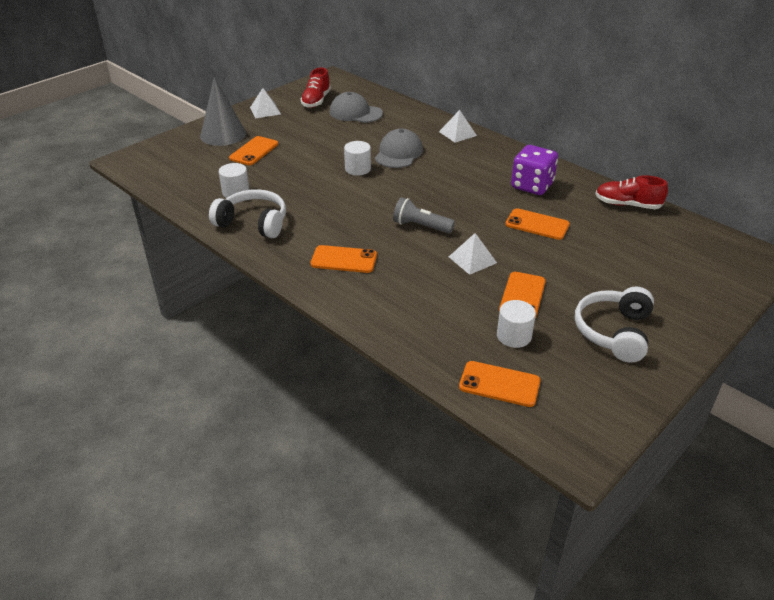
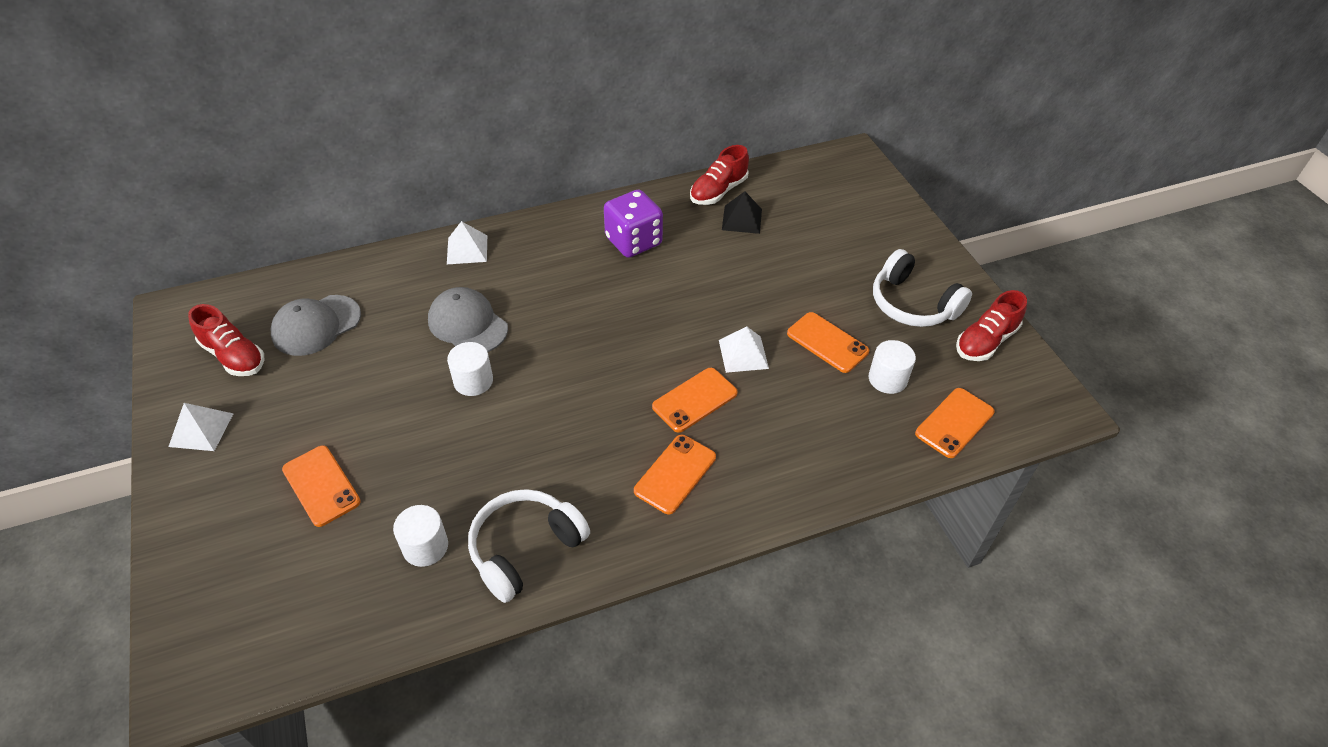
camera: 65 degrees left, 10 degrees up
(223, 134) = (228, 512): grey cone -> none
(421, 226) = (651, 371): grey flashlight -> none
(537, 224) = (710, 273): orange phone -> orange phone (695, 400)
(610, 223) = (742, 219): none -> black pyramid
(614, 386) = (985, 341): none -> red shoe

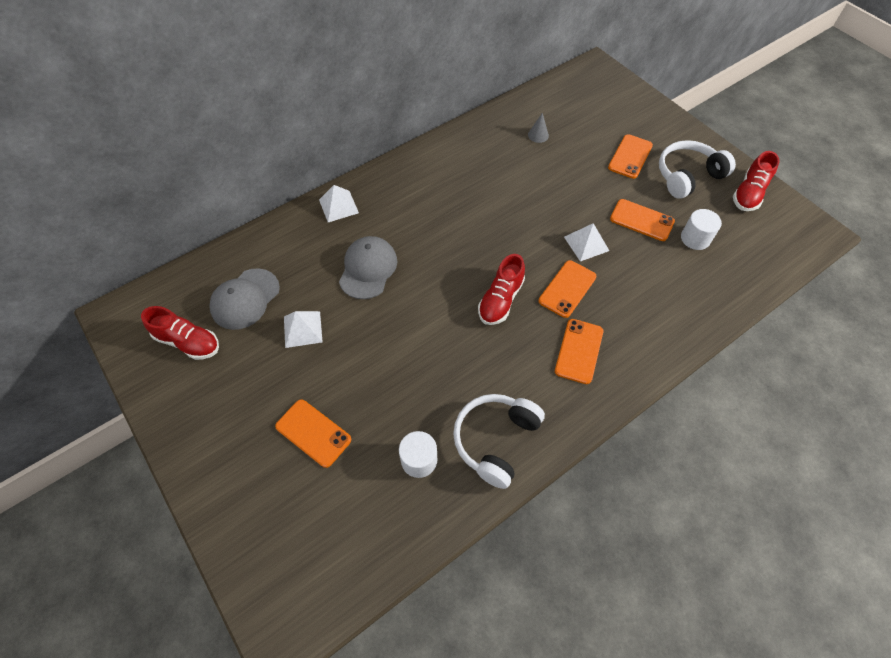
camera: 15 degrees left, 10 degrees up
(201, 430) = (191, 412): white pyramid -> white pyramid (303, 329)
(468, 324) = (368, 269): grey cap -> grey cap turned 75 degrees clockwise
(473, 381) = (394, 315): white cylinder -> none
(633, 241) = (465, 171): purple dice -> none
(718, 191) = (511, 116): red shoe -> red shoe (500, 300)
(742, 219) = (538, 135): black pyramid -> grey cone
(912, 304) = (687, 176): white headphones -> white headphones turned 120 degrees clockwise
(954, 423) = (754, 261): orange phone -> orange phone (630, 156)

